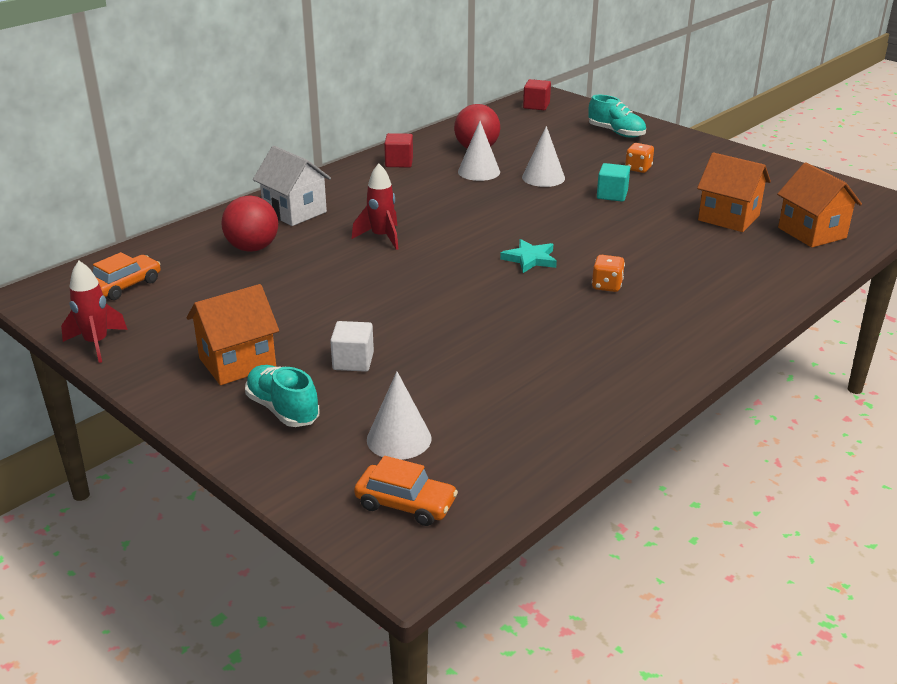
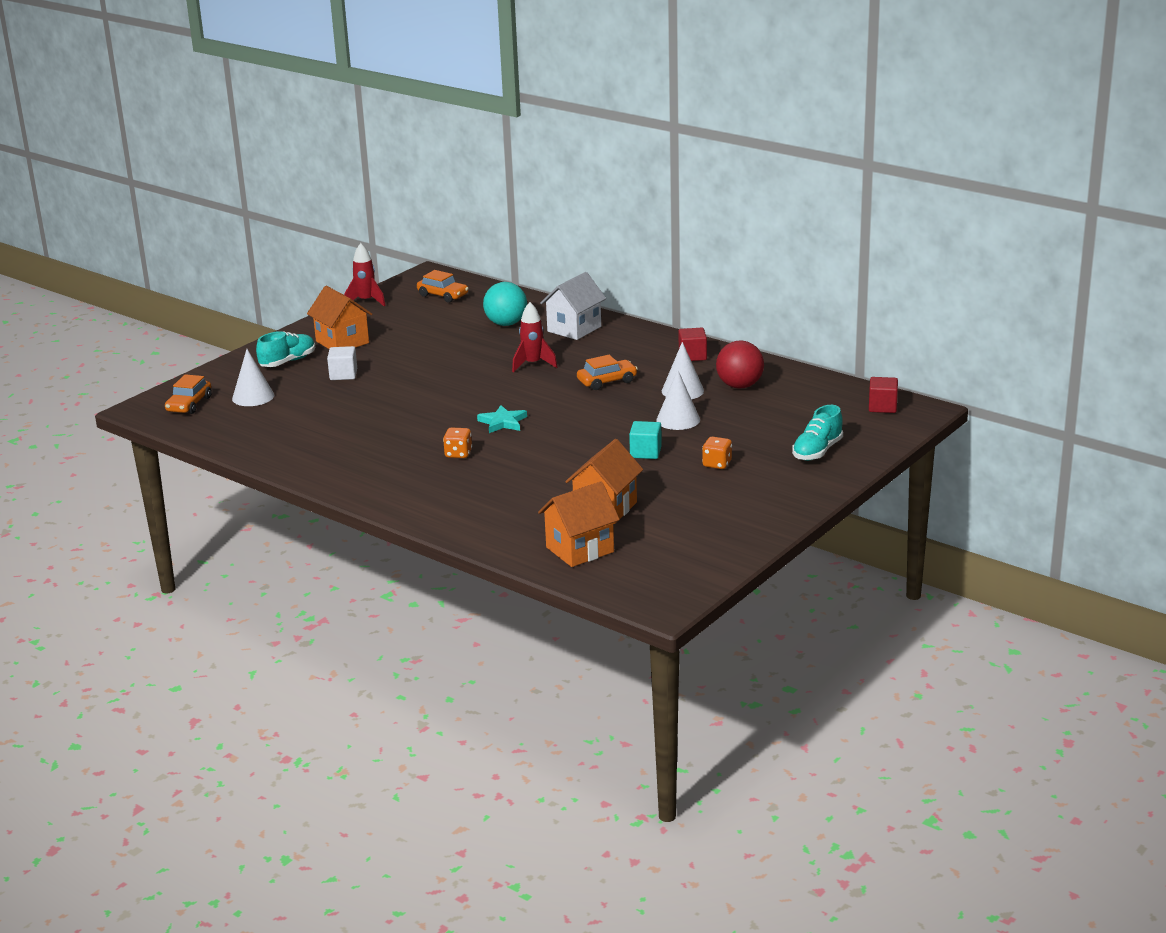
camera: 85 degrees right, 5 degrees down
(252, 248) = (506, 324): red ball -> turquoise ball
(443, 203) = (607, 381): none -> orange car

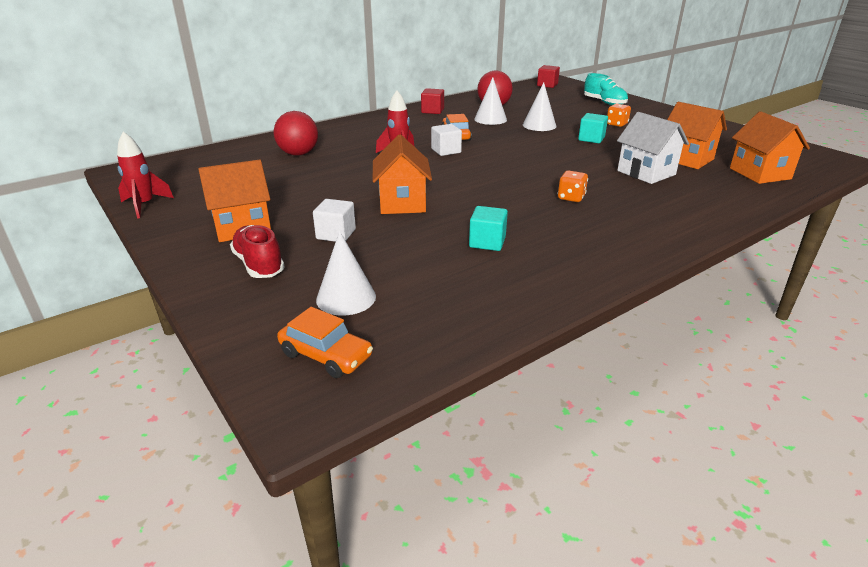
camera: 75 degrees left, 5 degrees up
(288, 362) = (259, 265): turquoise shoe -> red shoe
(351, 429) = (487, 242): none -> turquoise cube
(412, 387) = (402, 203): none -> orange house
(443, 295) = (191, 170): orange car -> none
(502, 422) = (511, 175): turquoise star -> none
(506, 324) = (298, 154): turquoise ball -> red ball
(555, 384) = (446, 151): none -> white cube
(574, 329) = (341, 134): white house -> white house (646, 173)

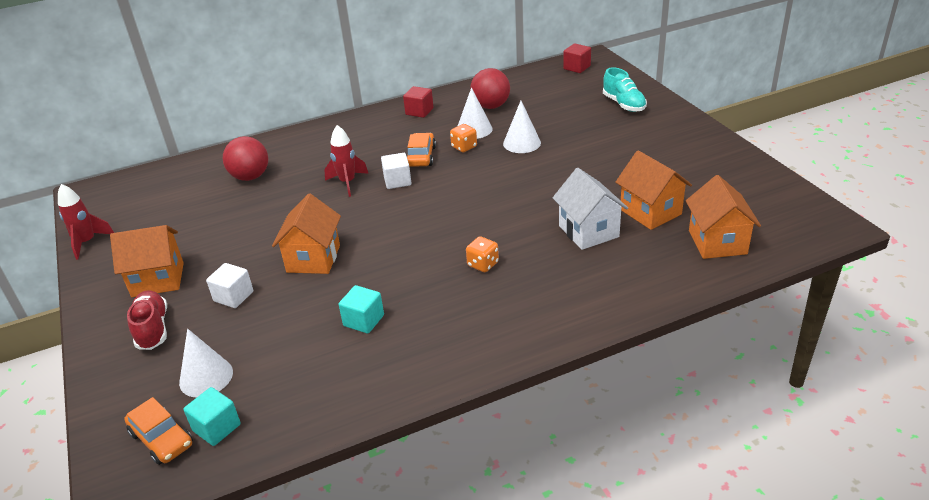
camera: 15 degrees right, 5 degrees up
(591, 139) = (565, 170): turquoise cube -> turquoise cube (217, 428)
(616, 124) = (611, 145): orange dice -> orange dice (464, 147)

